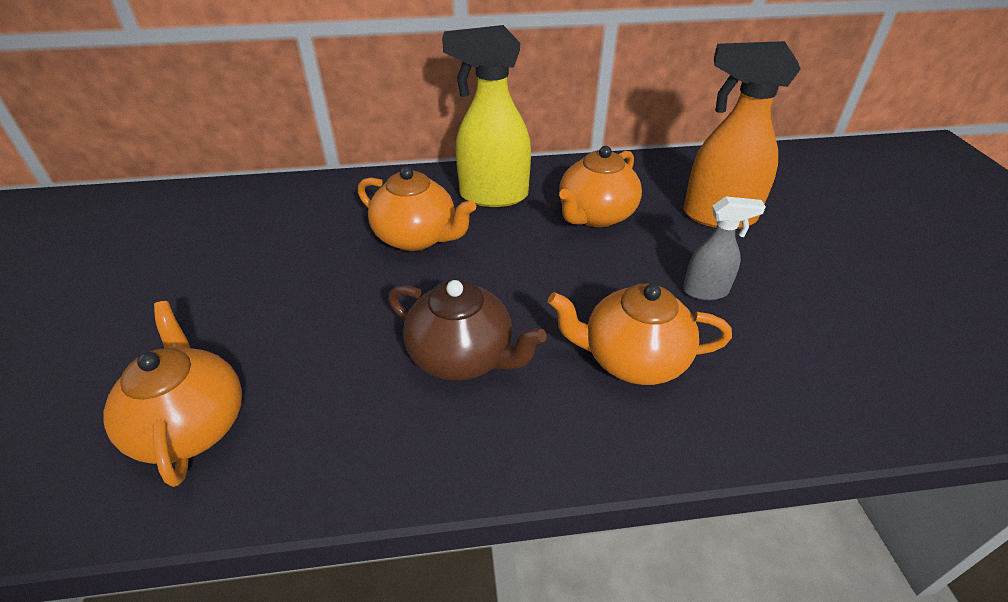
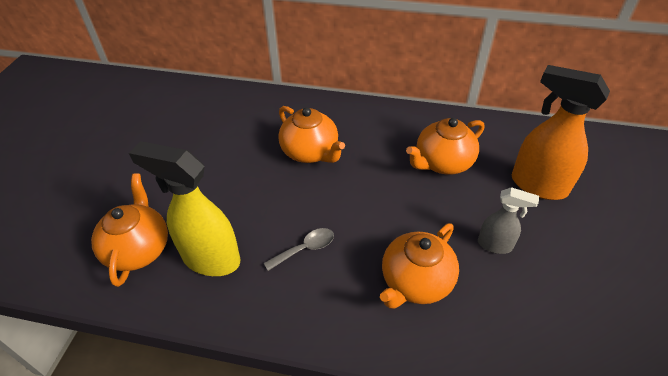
camera: 20 degrees right, 5 degrees up
(462, 356) = (305, 249): brown teapot -> grey spoon
(492, 196) = (375, 130): yellow spray bottle -> yellow spray bottle (210, 259)
(632, 359) = (415, 282): orange teapot -> orange teapot turned 75 degrees counterclockwise

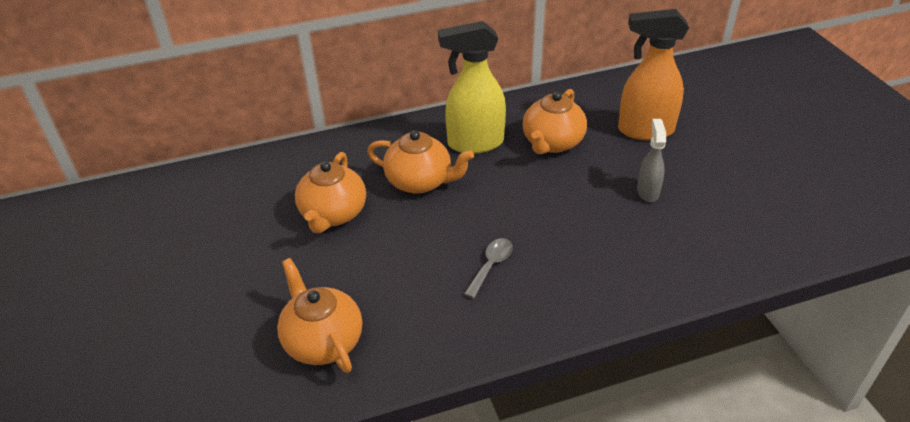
camera: 30 degrees left, 5 degrees down
(210, 259) = (407, 315): yellow spray bottle -> yellow spray bottle (474, 143)
(415, 282) = (608, 248): orange teapot -> orange teapot (333, 214)
(495, 245) = (647, 191): grey spray bottle -> grey spray bottle turned 75 degrees counterclockwise

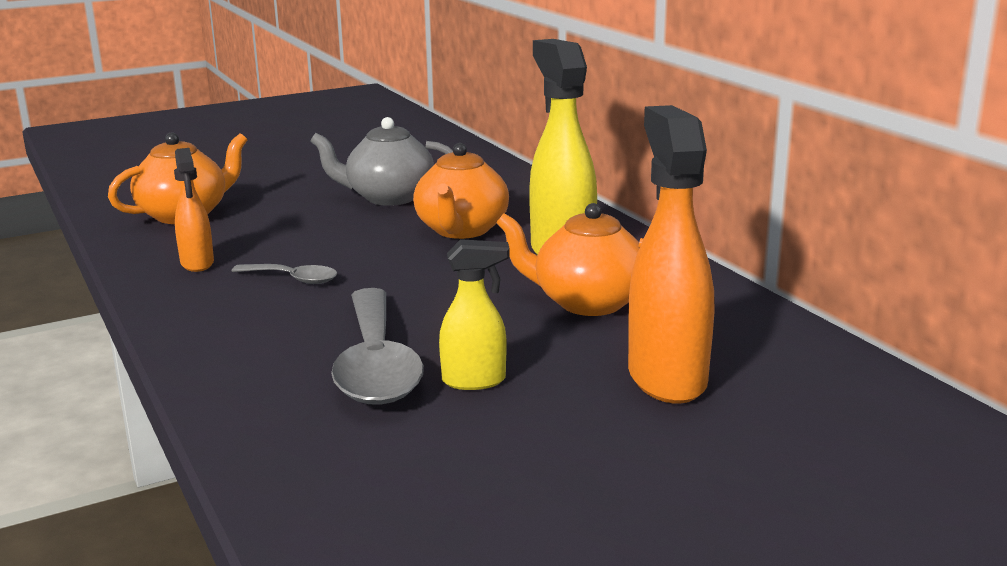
camera: 80 degrees right, 20 degrees down
(333, 214) = (388, 197): orange teapot -> grey teapot
(447, 322) = (197, 264): none -> orange spray bottle
(628, 227) = (376, 365): none -> grey spoon
(647, 191) = (475, 381): grey spray bottle -> yellow spray bottle

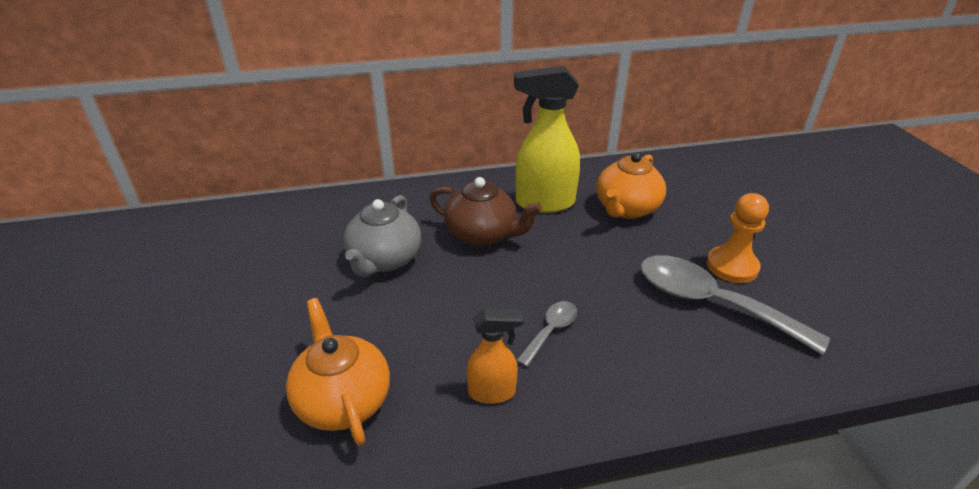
camera: 75 degrees left, 15 degrees up
(376, 365) = (710, 303): grey spoon -> grey spoon turned 150 degrees counterclockwise
(461, 230) = (482, 235): orange teapot -> brown teapot
(475, 381) = (732, 266): yellow spray bottle -> orange pawn
(666, 378) = (726, 205): orange spray bottle -> none

